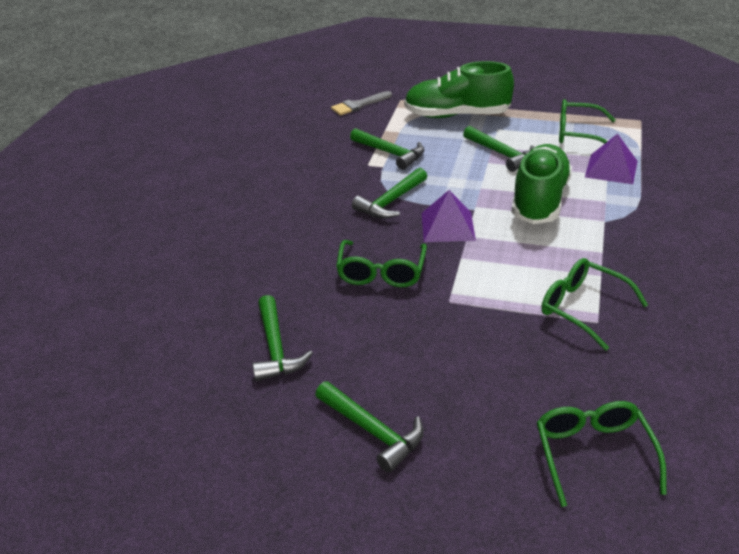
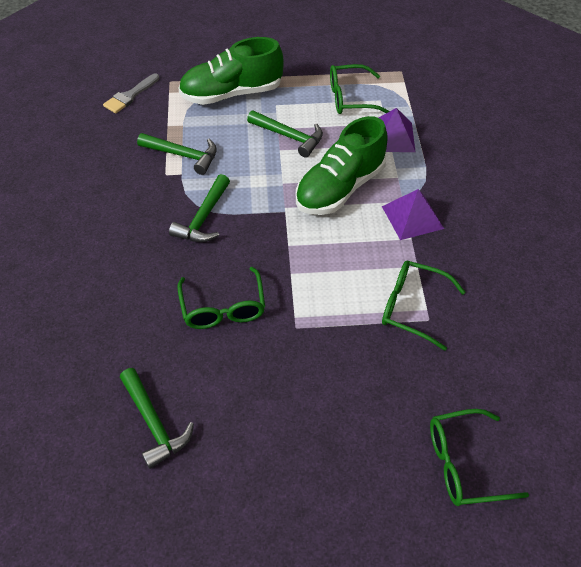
camera: 20 degrees left, 15 degrees up
(373, 431) = (275, 493): green hammer -> none
(448, 226) = (267, 237): purple pyramid -> purple pyramid (412, 217)
(539, 200) = (340, 188): green shoe -> green shoe turned 135 degrees counterclockwise
(594, 455) = (464, 464): green glasses -> green glasses turned 75 degrees counterclockwise

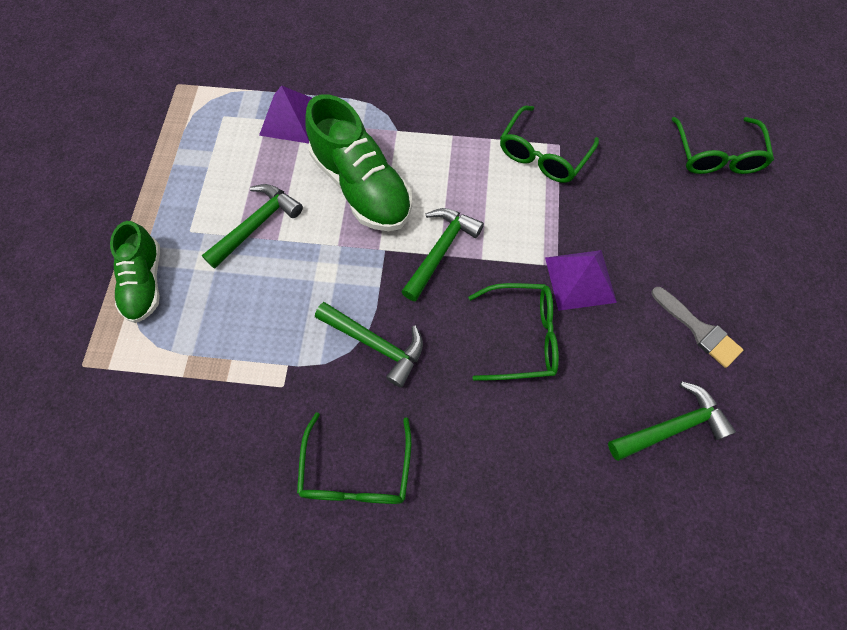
camera: 80 degrees left, 15 degrees up
(130, 96) = (93, 427): grey brush -> grey brush (698, 329)
(183, 155) = (252, 359): green hammer -> green hammer (440, 250)
(232, 93) = (145, 282): green shoe -> green shoe, size x0.63
(351, 98) = (208, 145): green glasses -> green glasses (356, 471)
(412, 217) = (422, 127): purple pyramid -> purple pyramid (580, 279)

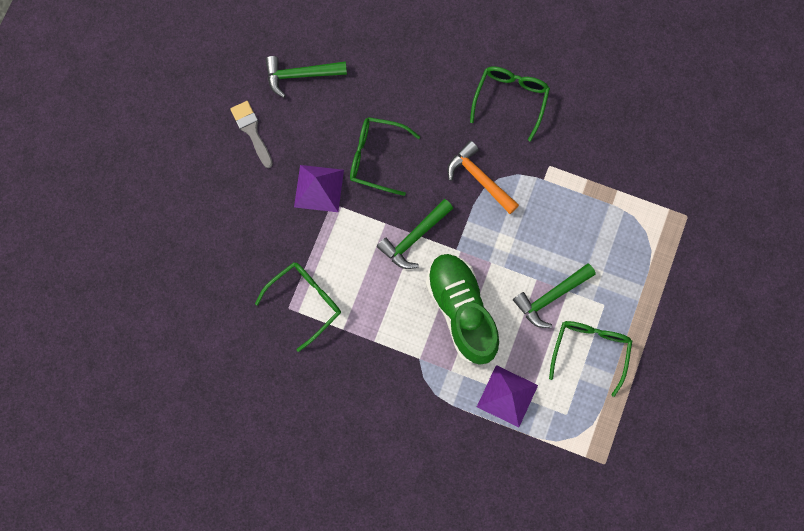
camera: 165 degrees left, 10 degrees up
(145, 282) = (640, 269): green shoe -> none
(376, 344) = (479, 178): green hammer -> orange hammer
(716, 155) = (165, 264): green glasses -> green glasses (590, 351)

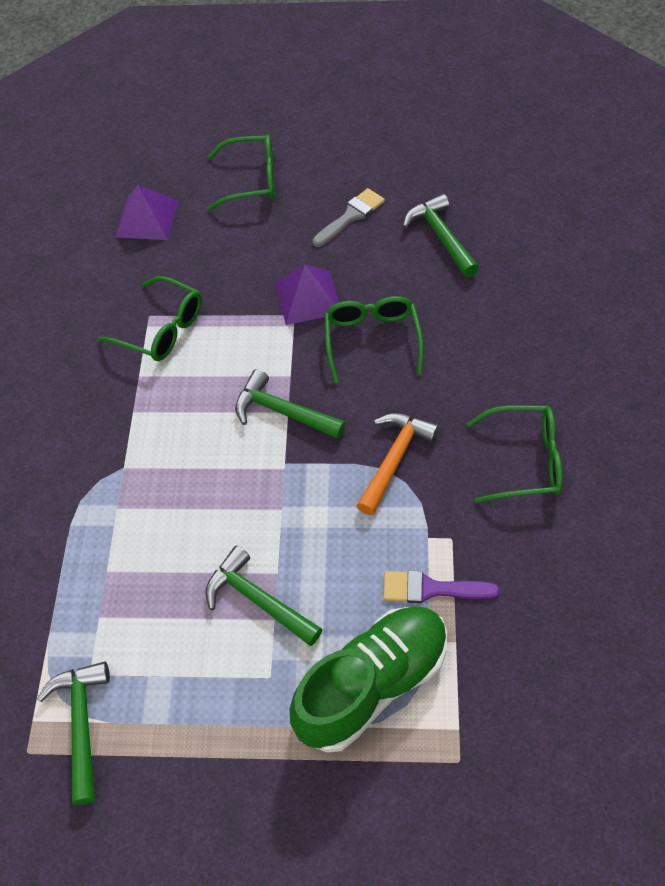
camera: 75 degrees right, 20 degrees down
(461, 311) = (202, 495): green shoe -> green shoe (372, 685)
(507, 396) = (99, 587): purple pyramid -> purple pyramid (147, 218)
(579, 190) = (431, 589): none -> purple brush
(590, 351) = (193, 678): green glasses -> green glasses (251, 180)
(597, 426) = (82, 724): none -> green hammer

